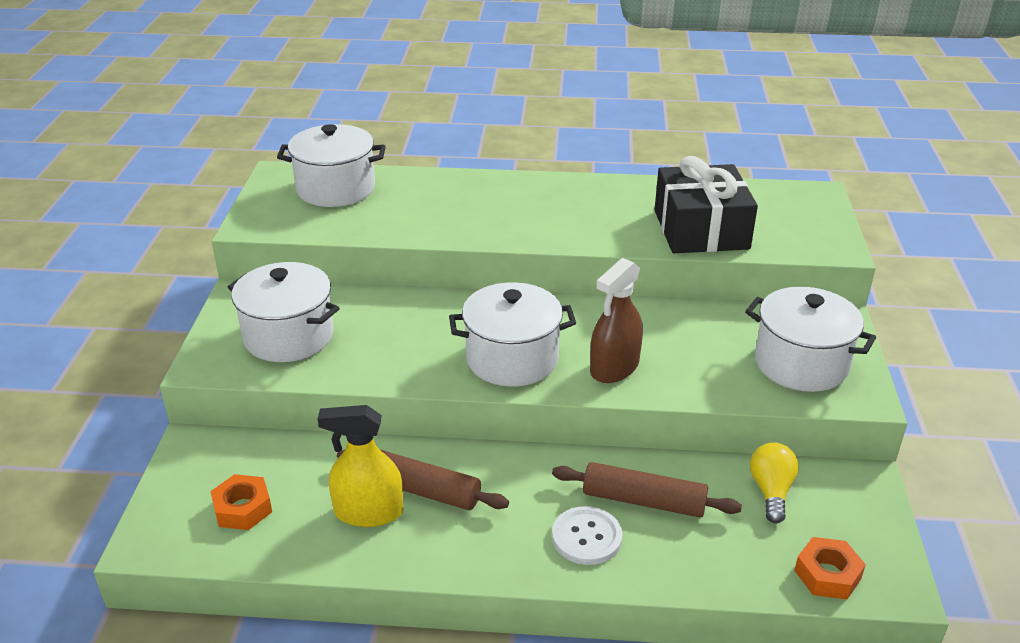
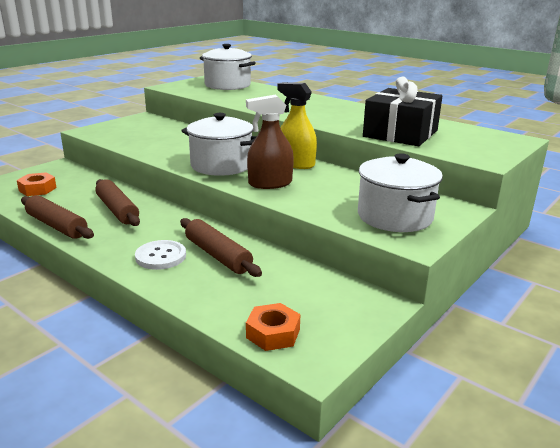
camera: 35 degrees right, 10 degrees down
(288, 336) = (136, 132): white pot -> none
(368, 512) = (81, 208): yellow spray bottle -> yellow spray bottle (296, 164)
(385, 560) = (56, 226): none -> brown rolling pin
(771, 491) = (303, 282): yellow light bulb -> none

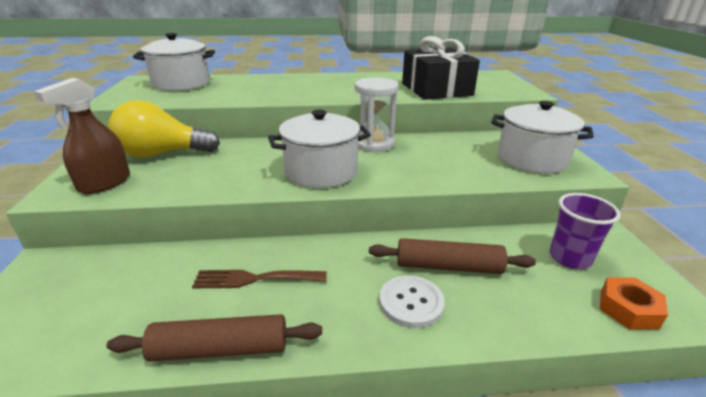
camera: 45 degrees left, 5 degrees up
(37, 189) = (75, 315): orange nut -> none
(117, 210) = (254, 279): brown rolling pin -> brown fork
(164, 128) = (162, 154): none -> yellow light bulb
(270, 183) = (401, 171): brown spray bottle -> brown spray bottle (104, 183)
(296, 164) = (374, 144): yellow spray bottle -> white hourglass
(308, 295) = (570, 258): none -> purple cup

